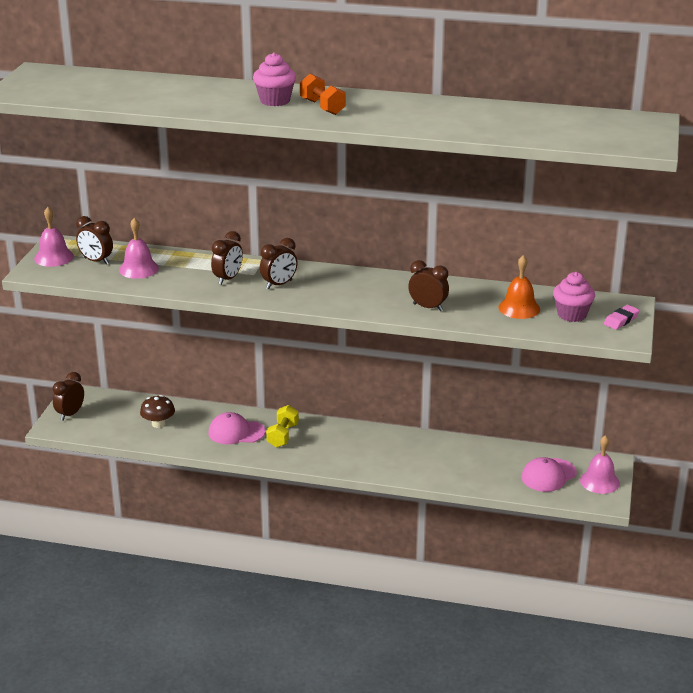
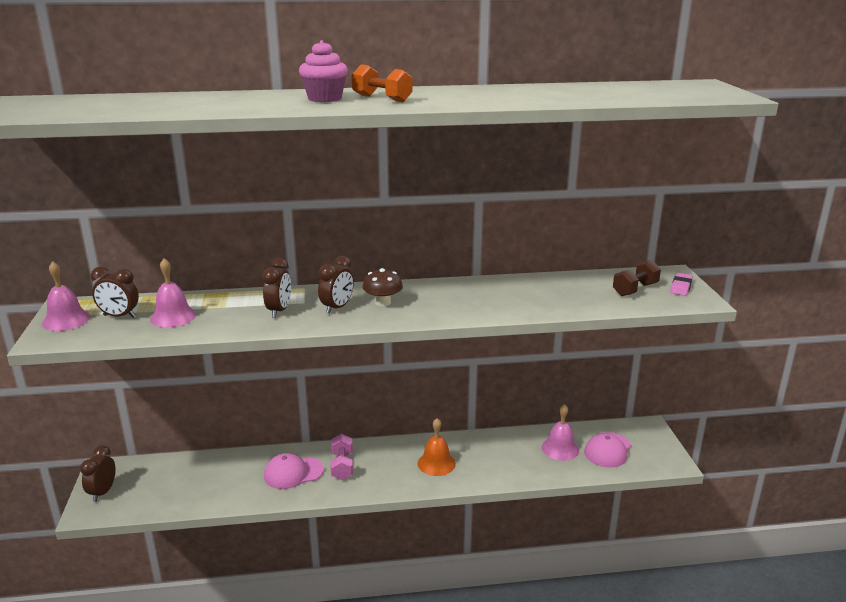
camera: 20 degrees left, 5 degrees down
(158, 424) = (206, 482): brown mushroom -> brown mushroom (383, 302)
(283, 436) = (342, 466): yellow dumbbell -> pink dumbbell
(428, 307) = (501, 305): brown clock -> none
(519, 308) = (584, 292): orange bell -> orange bell (436, 463)
(572, 315) = (635, 289): pink cupcake -> brown dumbbell
(599, 481) = (653, 446): pink bell -> pink bell (560, 449)

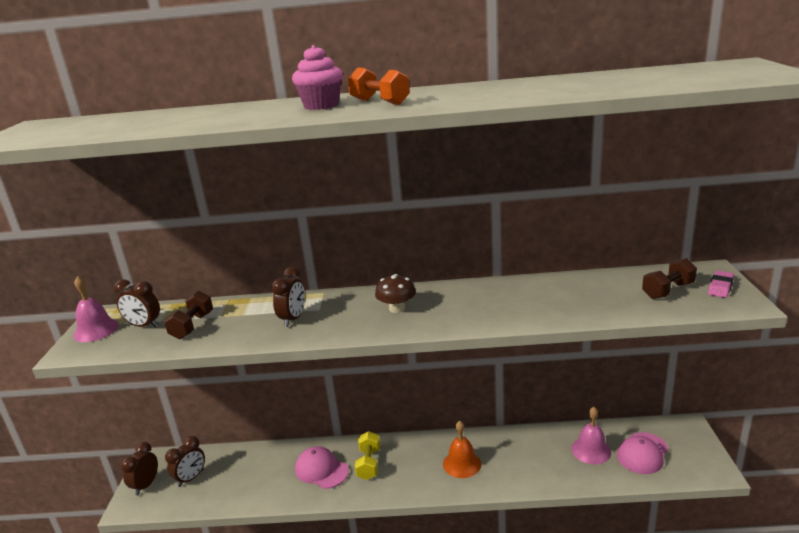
camera: 10 degrees right, 0 degrees up
(173, 316) = (192, 326): pink bell -> brown dumbbell
(293, 473) = (321, 470): pink cap -> pink cap turned 45 degrees clockwise
(337, 308) = (350, 315): brown clock -> brown clock (191, 478)
(342, 466) = (369, 464): pink dumbbell -> yellow dumbbell

